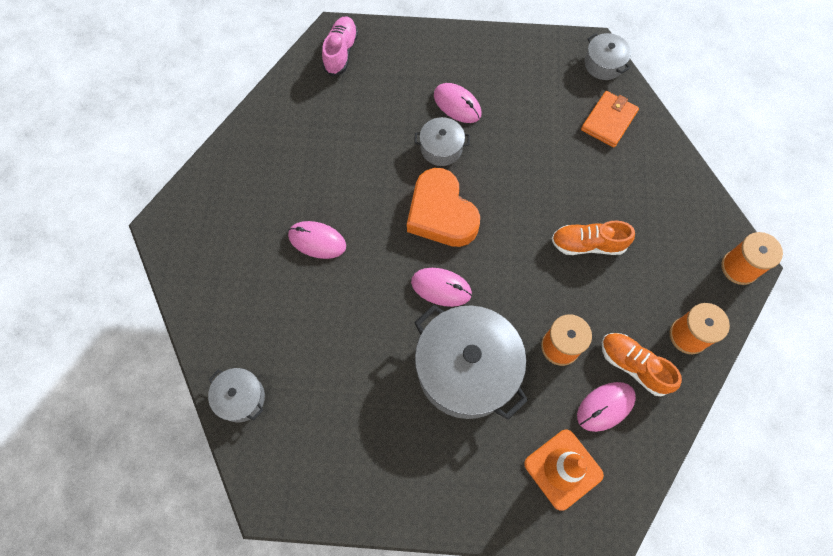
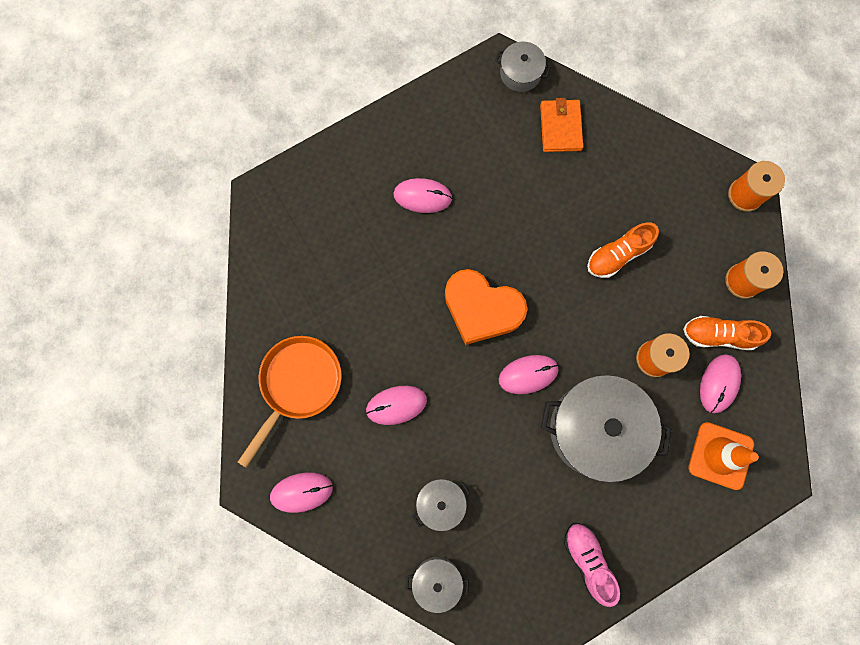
camera: 35 degrees left, 10 degrees up
(194, 256) = (301, 492): none -> pink mouse
(255, 177) = (298, 385): none -> orange pan
(341, 52) = (281, 212): pink shoe -> pink shoe (588, 560)
(441, 148) = (438, 248): grey pot -> grey pot (441, 503)

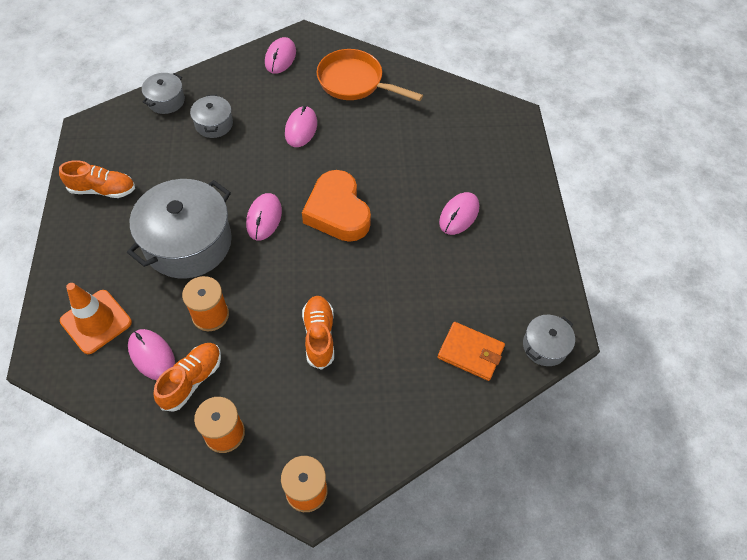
camera: 115 degrees right, 20 degrees down
(298, 385) = (355, 82): orange pan -> orange pan turned 150 degrees clockwise
(482, 309) = (337, 212): orange heart -> orange heart turned 75 degrees counterclockwise
(588, 560) = (102, 190): pink shoe -> orange shoe

